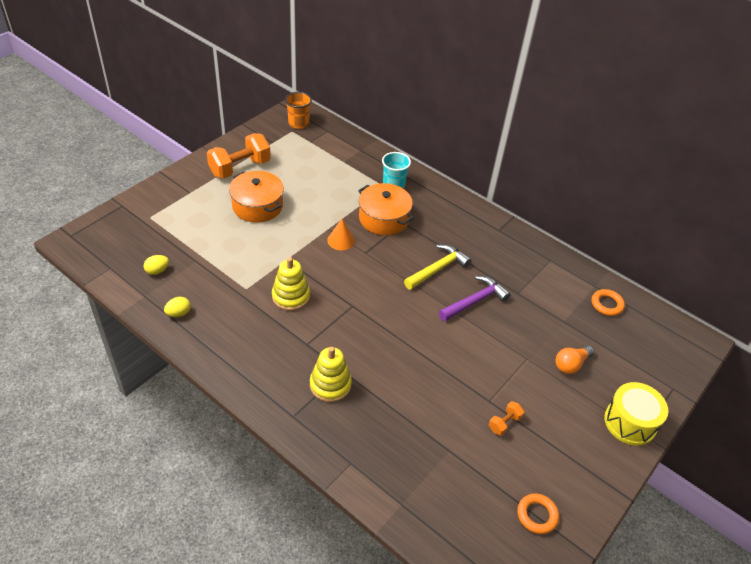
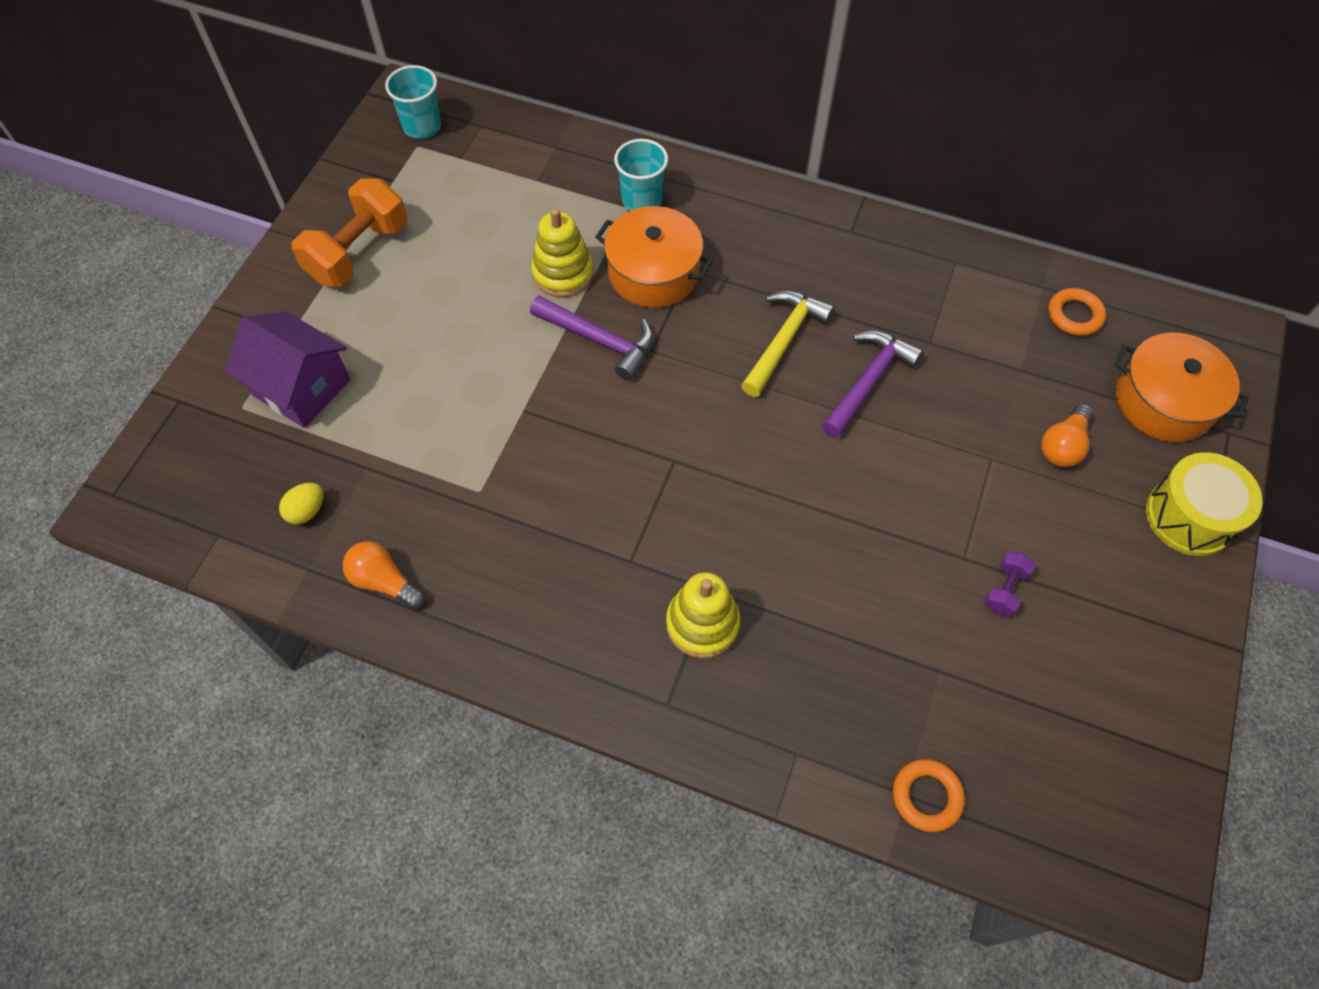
camera: 15 degrees left, 15 degrees up
(178, 313) = (384, 581): yellow egg -> orange light bulb
(183, 217) = (302, 387): none -> purple house
(257, 206) = (425, 320): orange pot -> orange pot (1164, 401)
(291, 296) = (563, 479): yellow stacking toy -> yellow stacking toy (563, 273)
(298, 123) = (422, 126): orange cup -> turquoise cup
(341, 240) = (600, 340): orange cone -> purple hammer
(504, 423) = (1004, 590): orange dumbbell -> purple dumbbell
(537, 515) = (1116, 732): orange ring -> orange ring (926, 796)

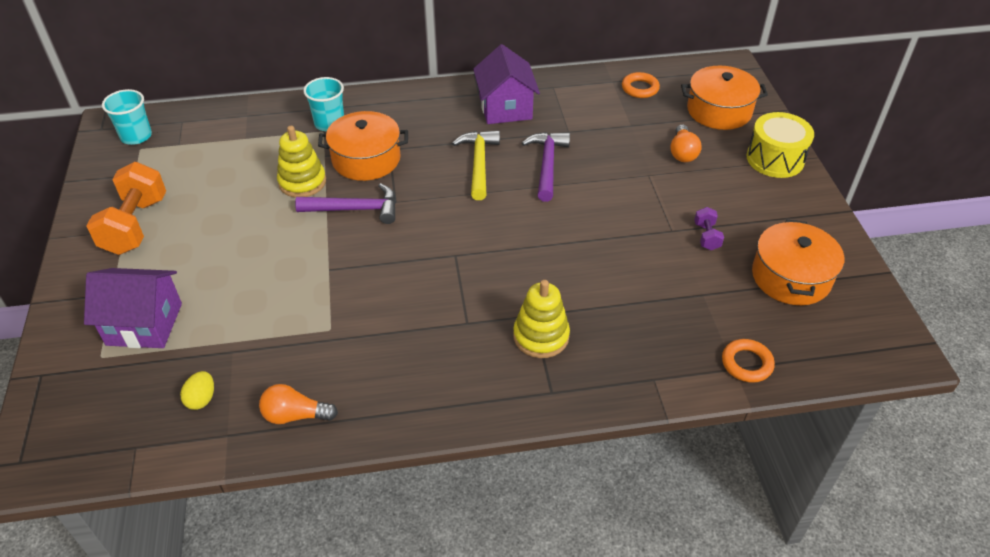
camera: 30 degrees left, 15 degrees down
(871, 269) = (505, 108): none -> purple house
(1076, 707) = (791, 277): none -> orange pot

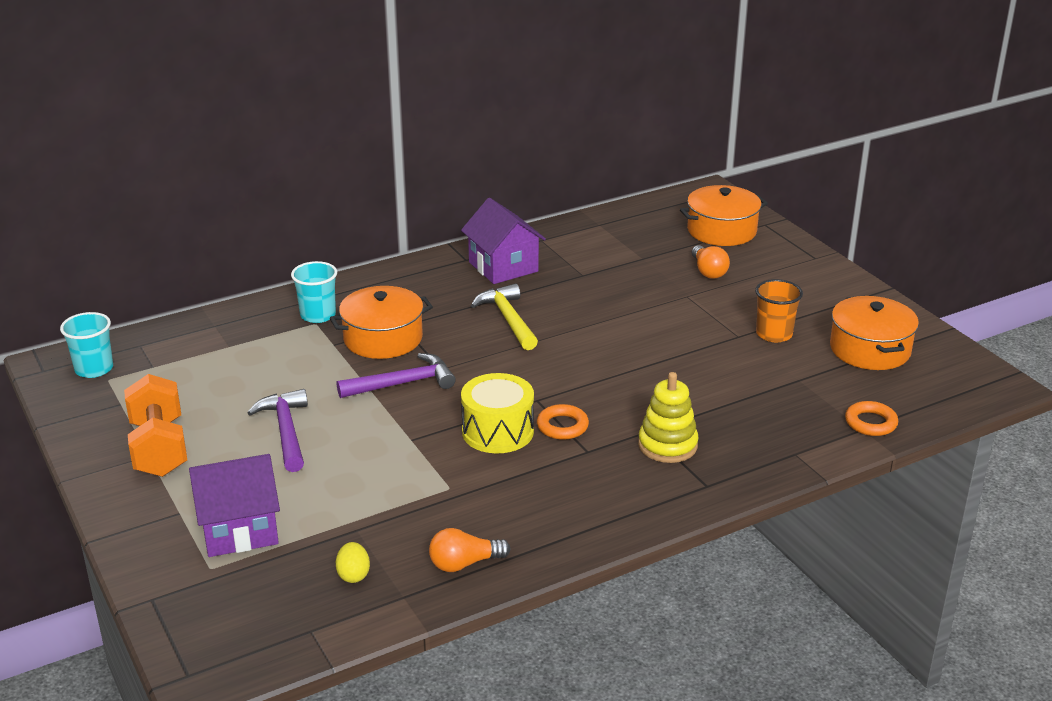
camera: 20 degrees left, 15 degrees down
(302, 182) = (326, 372): yellow stacking toy -> none
(547, 164) = (580, 307): purple hammer -> purple hammer (286, 431)
(640, 88) = (631, 225): orange ring -> orange ring (562, 426)
(706, 236) = (774, 334): purple dumbbell -> orange cup
(775, 159) = (799, 260): yellow drum -> yellow drum (497, 431)

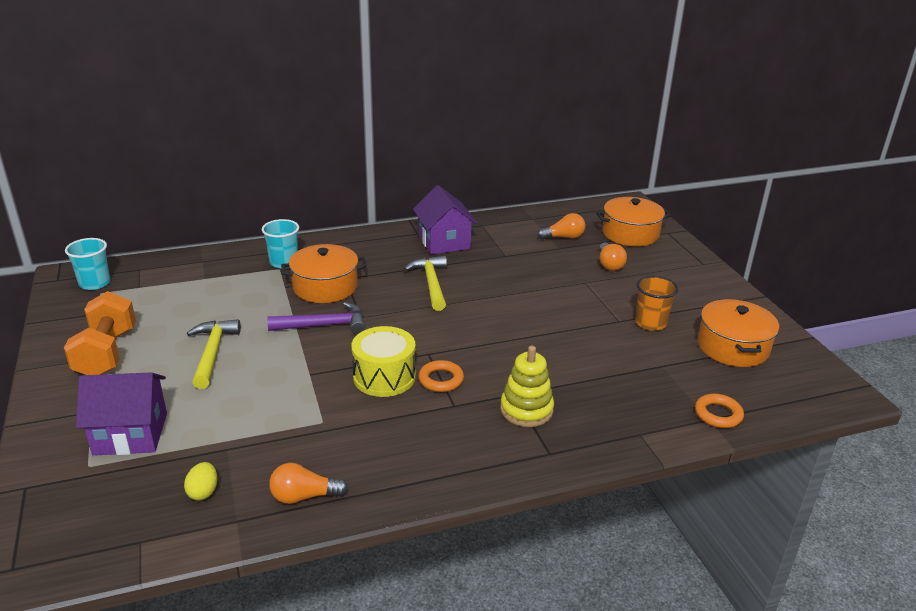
camera: 10 degrees right, 0 degrees up
(286, 431) = (212, 353): purple hammer -> yellow hammer
(644, 244) = (563, 237): none -> orange light bulb

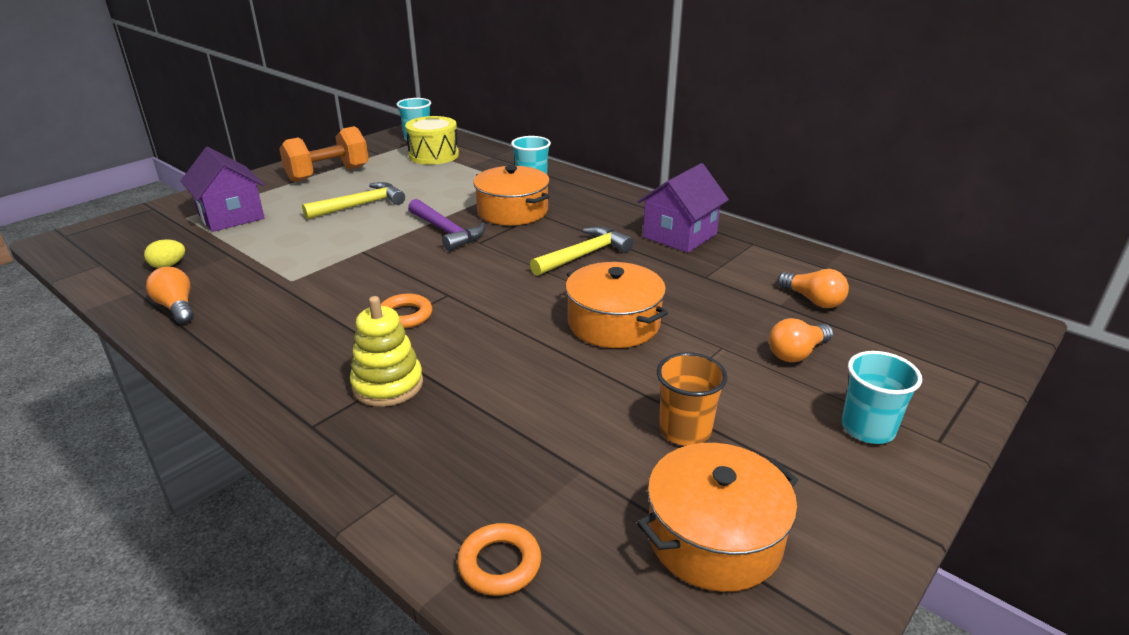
camera: 60 degrees right, 0 degrees up
(384, 377) = (385, 285): yellow drum -> yellow drum (434, 155)
(630, 234) = (914, 347): orange pot -> orange pot (614, 323)
(683, 275) = (867, 428): none -> turquoise cup

